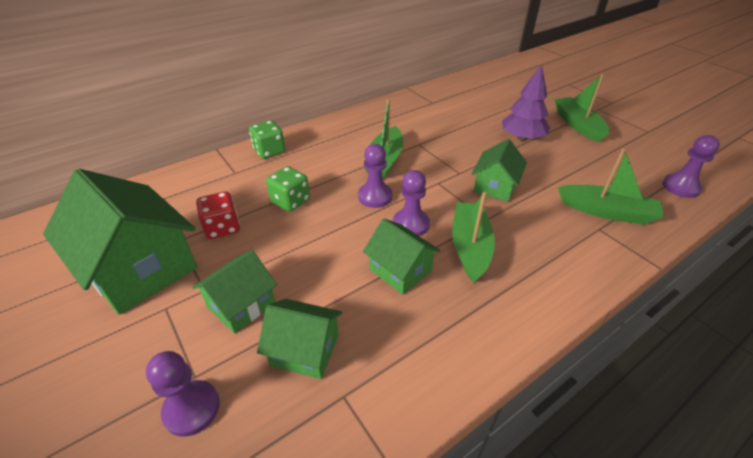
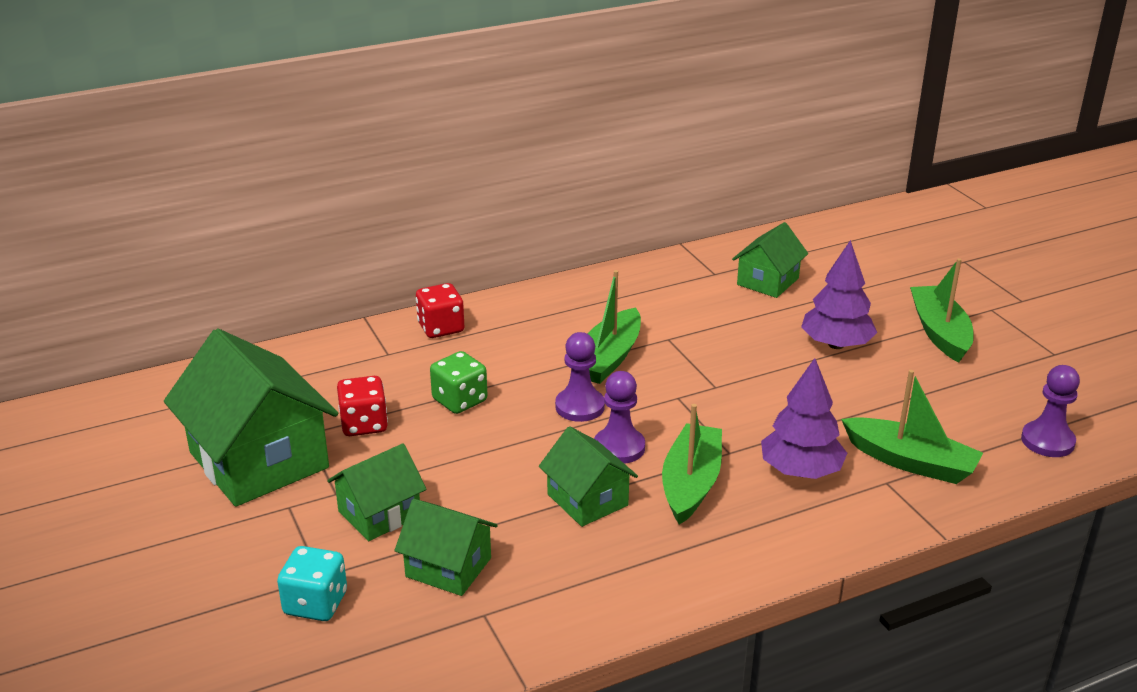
camera: 10 degrees right, 10 degrees down
(192, 409) = (315, 603): purple pawn -> turquoise dice
(269, 151) = (441, 328): green dice -> red dice
(495, 186) = (760, 411): green house -> green house (767, 281)
(540, 227) = (800, 471): none -> purple tree

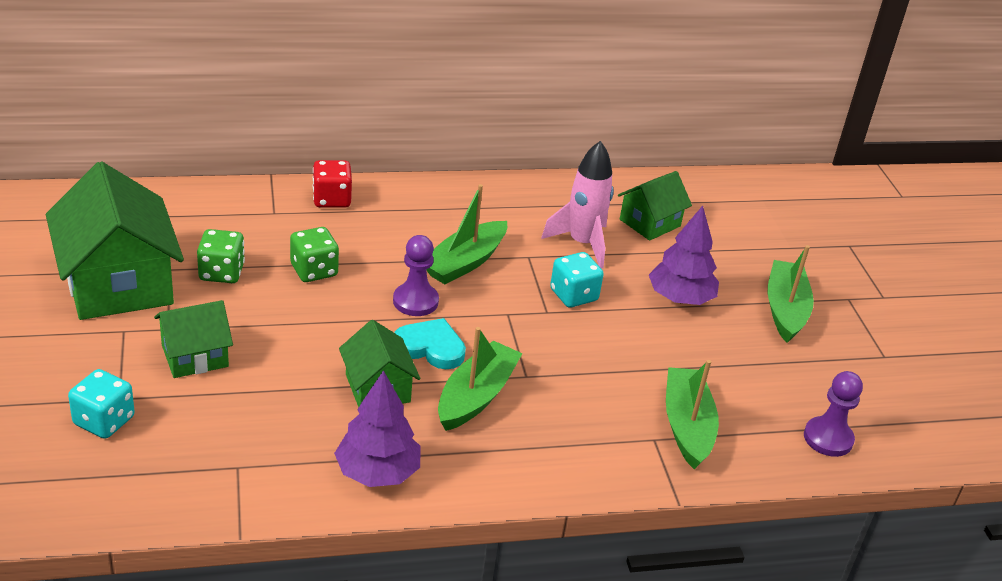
camera: 10 degrees right, 5 degrees up
(364, 424) = (221, 272): red dice -> green dice
(448, 567) = (228, 418): green house -> none
(619, 447) = (430, 347): purple pawn -> turquoise heart
(714, 315) = (582, 243): none -> pink rocket
(733, 365) = (573, 295): none -> turquoise dice
(800, 471) = (581, 409): purple tree -> purple tree (377, 472)
(910, 462) = (687, 426): green boat -> green boat turned 135 degrees counterclockwise

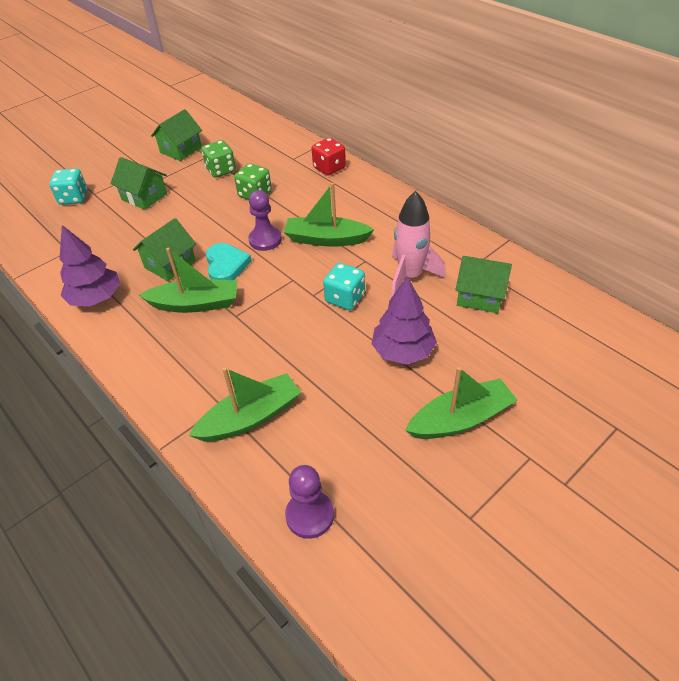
camera: 65 degrees right, 10 degrees up
(119, 283) = (181, 150): green house -> green house, size x0.54

